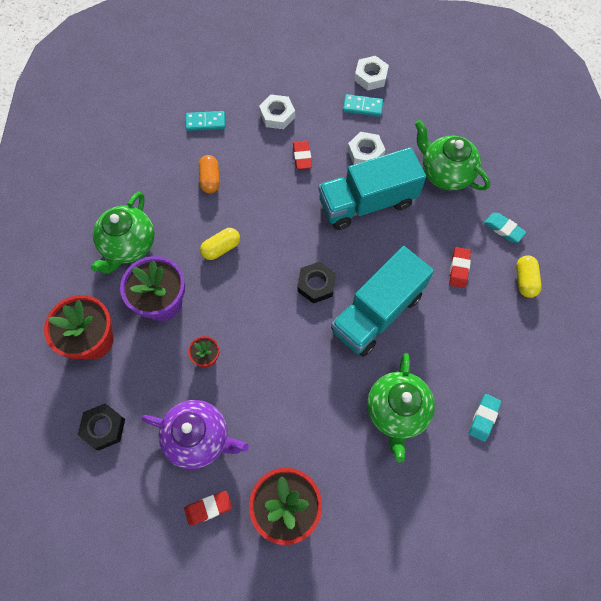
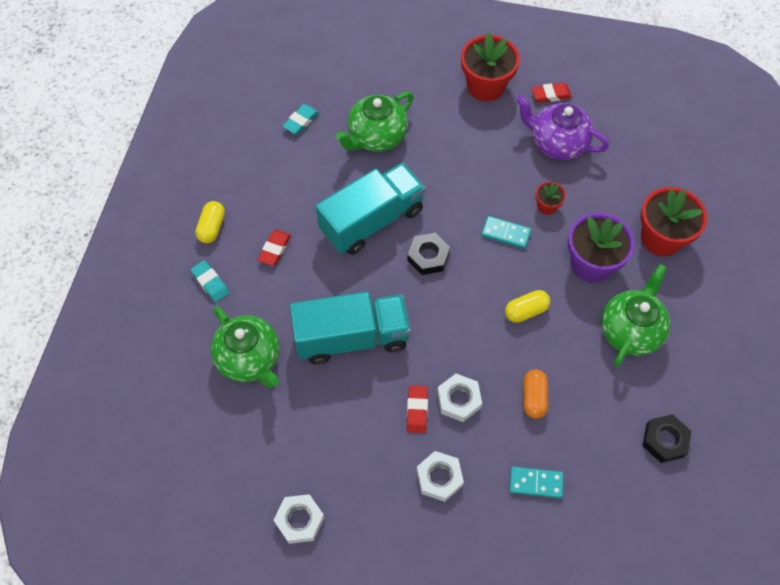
camera: 170 degrees left, 5 degrees down
(103, 428) = (644, 163): black nut -> black nut (664, 440)
(362, 107) = (323, 471): turquoise domino -> turquoise domino (505, 233)
(365, 153) = (337, 402): white nut -> white nut (459, 400)
(397, 411) = (376, 137): green teapot -> green teapot turned 150 degrees counterclockwise

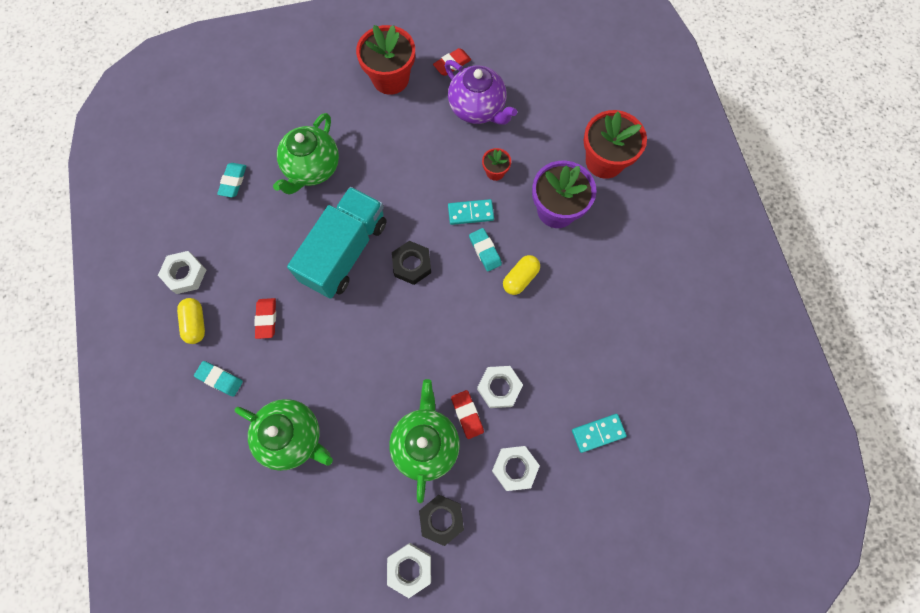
camera: 25 degrees left, 10 degrees up
(222, 183) = (185, 274): none -> white nut
(352, 337) = (378, 372): turquoise truck -> none
(503, 272) = (485, 251): none -> turquoise eraser
(534, 398) = (562, 356): orange capsule -> none
(557, 143) = (478, 108): purple teapot -> purple teapot turned 135 degrees counterclockwise
(630, 330) = (615, 257): green teapot -> green teapot (426, 443)
(664, 440) = (686, 344): black nut -> black nut (441, 519)

